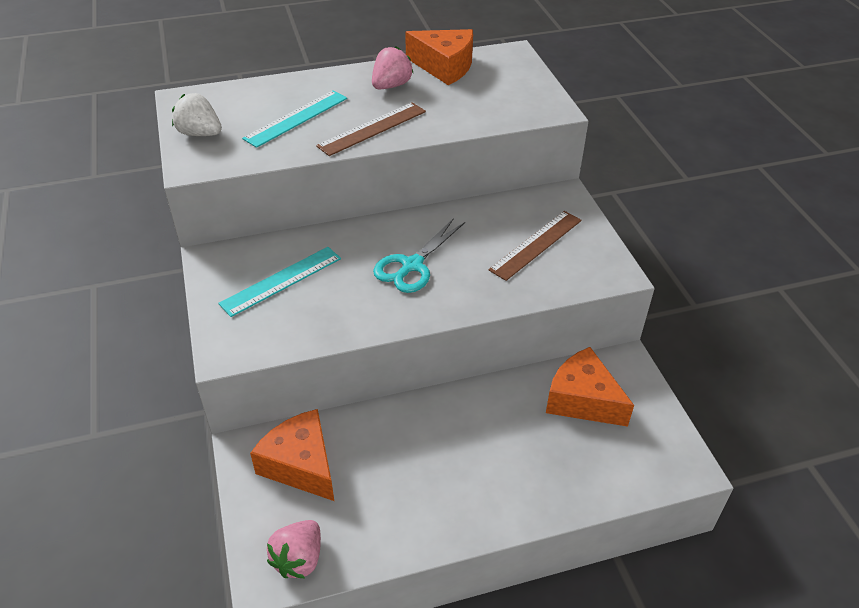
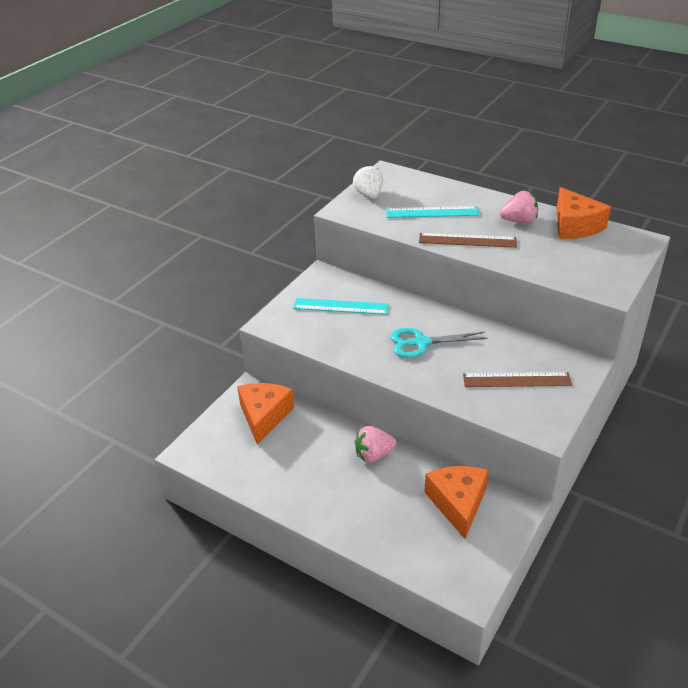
camera: 50 degrees right, 5 degrees down
(299, 559) = (209, 457): pink strawberry -> pink strawberry (374, 455)

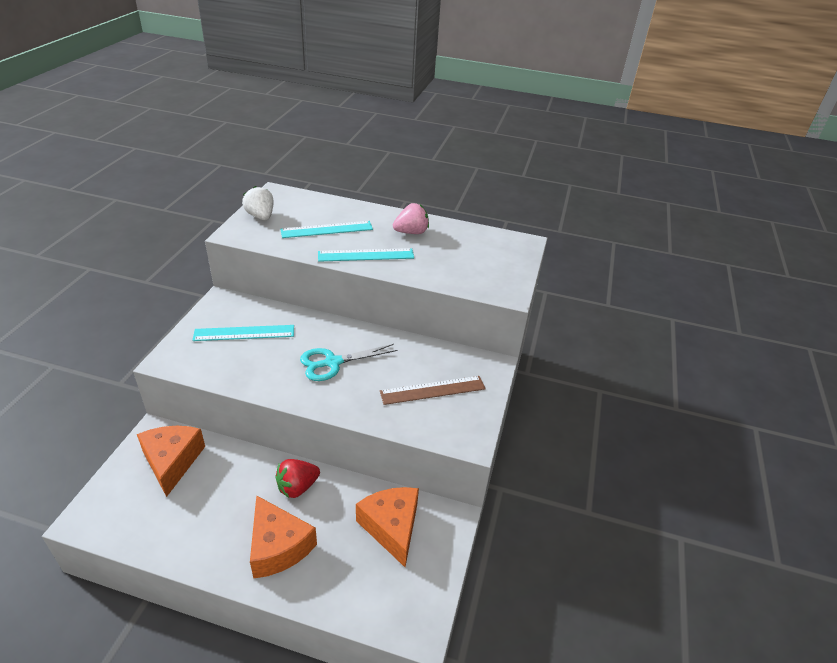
camera: 20 degrees left, 0 degrees up
(374, 455) = (297, 487): pink strawberry -> red strawberry
(467, 240) = (366, 255): brown ruler -> turquoise ruler
(575, 226) = (463, 233): orange cheese -> orange cheese (278, 546)

